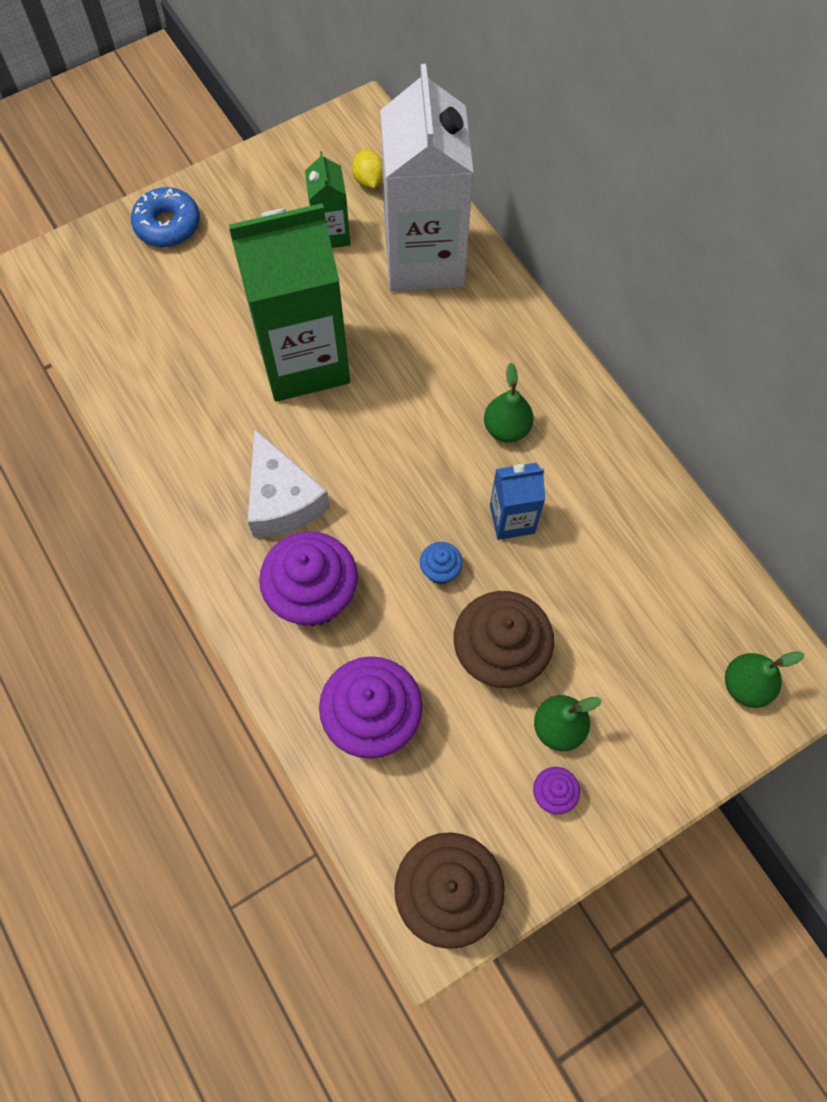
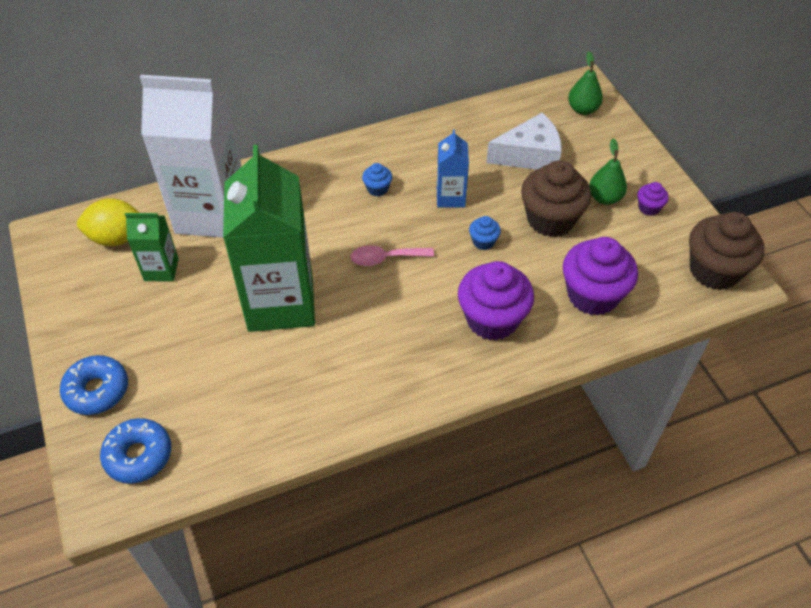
camera: 80 degrees left, 15 degrees down
(97, 282) = (138, 455): none -> blue donut
(282, 499) = (406, 331): white cheese -> white cheese (529, 155)
(369, 180) = (117, 238): yellow lemon -> yellow lemon, size x1.67
(390, 458) = (385, 258): none -> pink spoon
(506, 428) = (377, 189): green pear -> blue cupcake

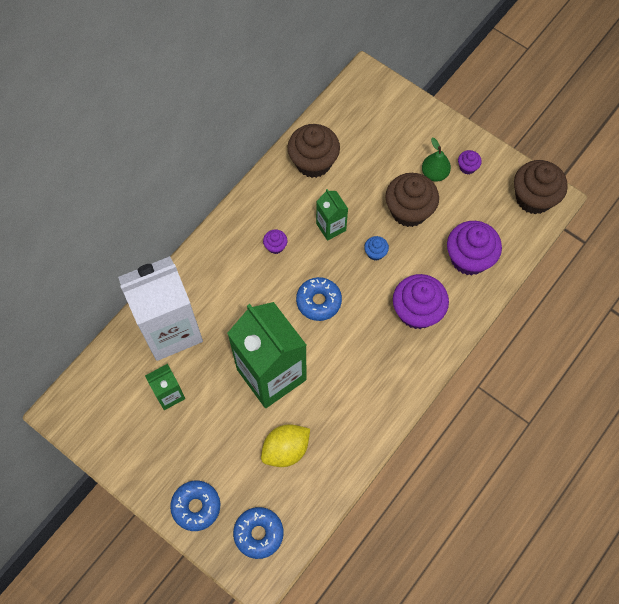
camera: 30 degrees left, 15 degrees up
(117, 238) = (117, 386): yellow lemon -> yellow lemon (286, 449)
(377, 189) = (275, 246): blue cupcake -> purple cupcake
(385, 258) = (318, 301): pink spoon -> blue donut
(450, 197) = (331, 227): blue carton -> green carton
(473, 134) = (313, 162): none -> brown cupcake
(529, 155) = (363, 162): white cheese -> none
(582, 109) = (377, 100): green pear -> none

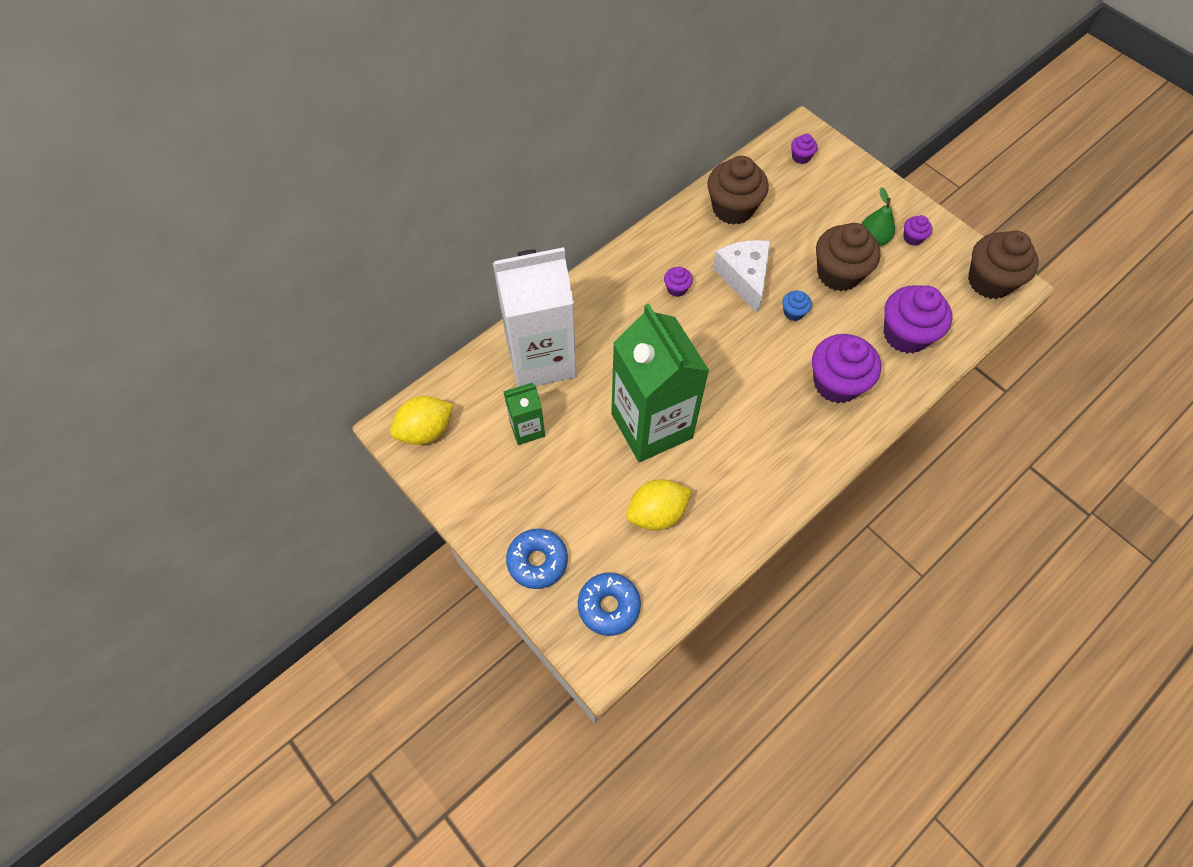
camera: 10 degrees right, 5 degrees down
(85, 410) = (426, 430): none -> yellow lemon
(318, 301) = (719, 354): blue donut -> none
(331, 227) = (744, 278): green carton -> white cheese
(366, 103) = (801, 157): none -> purple cupcake

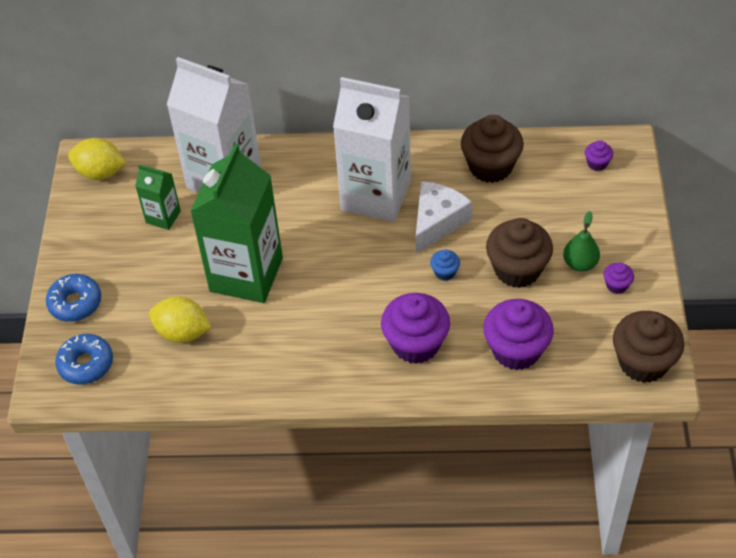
camera: 45 degrees right, 10 degrees down
(676, 288) = (376, 195): purple cupcake -> white carton

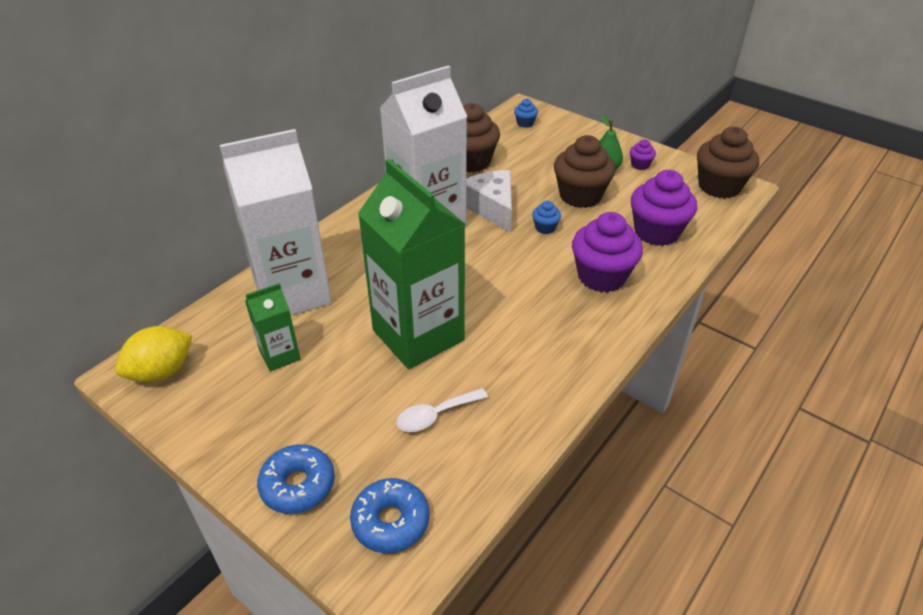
camera: 55 degrees left, 10 degrees down
(182, 332) = (435, 415): yellow lemon -> white spoon
(597, 163) = (525, 123): purple cupcake -> blue cupcake

